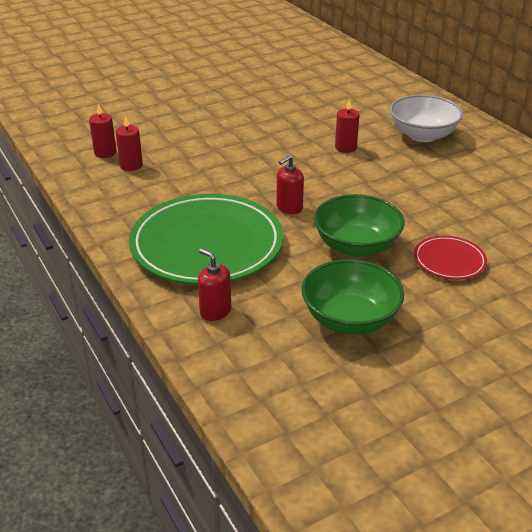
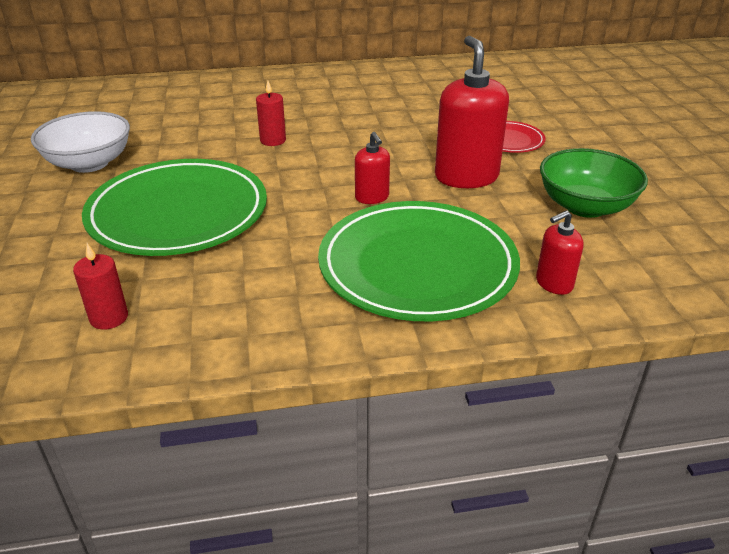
camera: 70 degrees left, 0 degrees up
(131, 165) = (173, 297): red candle -> none
(219, 141) = (178, 213): none -> green plate
(356, 246) = (466, 177): green bowl -> red soap dispenser
(422, 135) = (285, 99): white bowl -> white bowl (89, 163)

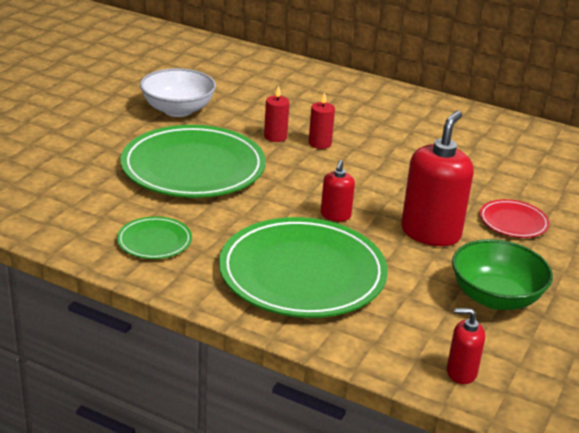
camera: 35 degrees right, 5 degrees down
(109, 317) = (84, 212): red candle -> red candle (275, 137)
(232, 309) = (154, 241): none -> green plate
(554, 283) = (382, 332): red soap dispenser -> red soap dispenser (461, 372)

